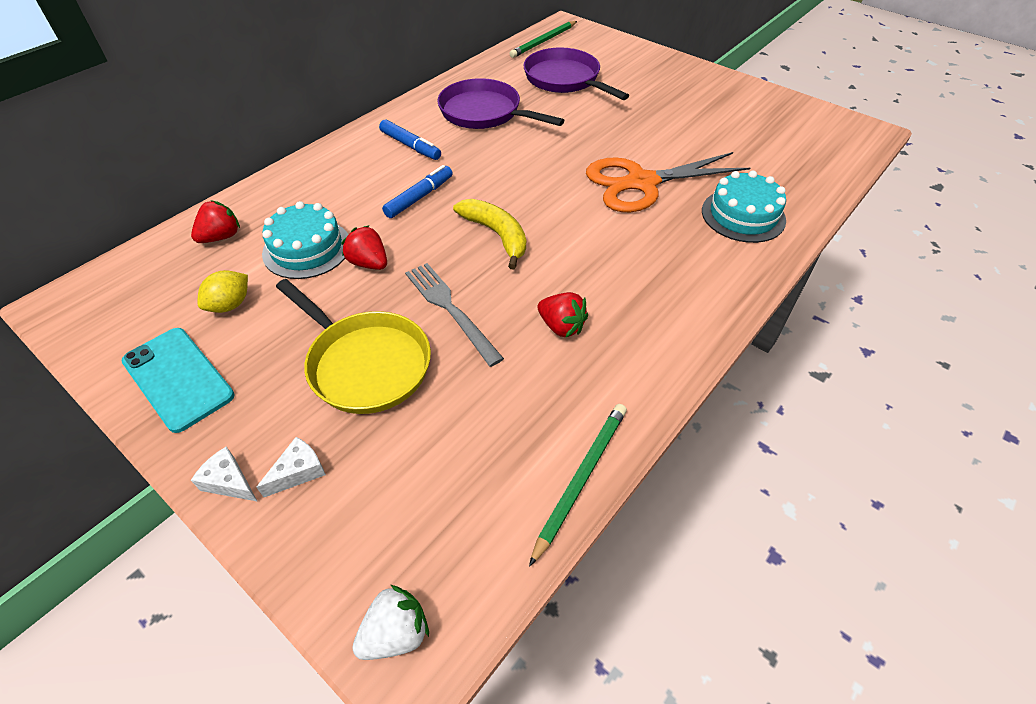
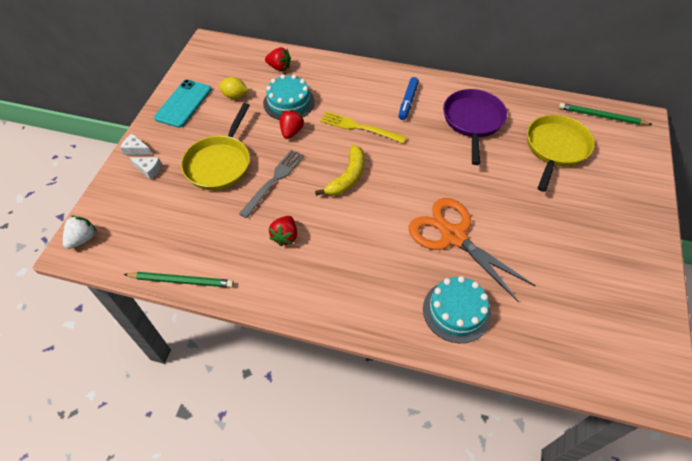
camera: 65 degrees right, 5 degrees up
(229, 482) = (136, 150): white cheese -> white cheese turned 75 degrees counterclockwise
(395, 633) = (83, 239): white strawberry -> white strawberry turned 90 degrees counterclockwise
(419, 197) = (360, 127): blue marker -> yellow fork
(565, 80) = (555, 149): purple pan -> yellow pan

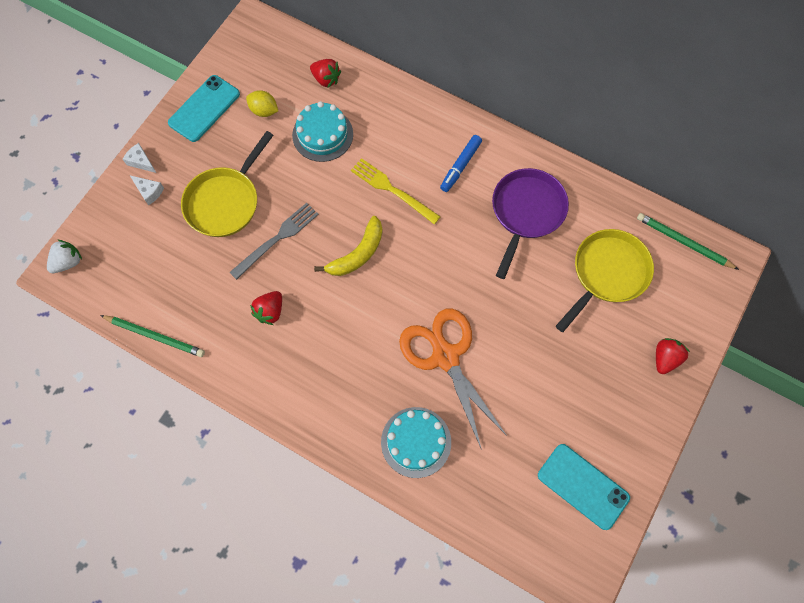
camera: 15 degrees right, 15 degrees up
(291, 132) = (314, 177): red strawberry -> red strawberry (665, 358)
(619, 310) = (583, 486): none -> turquoise phone

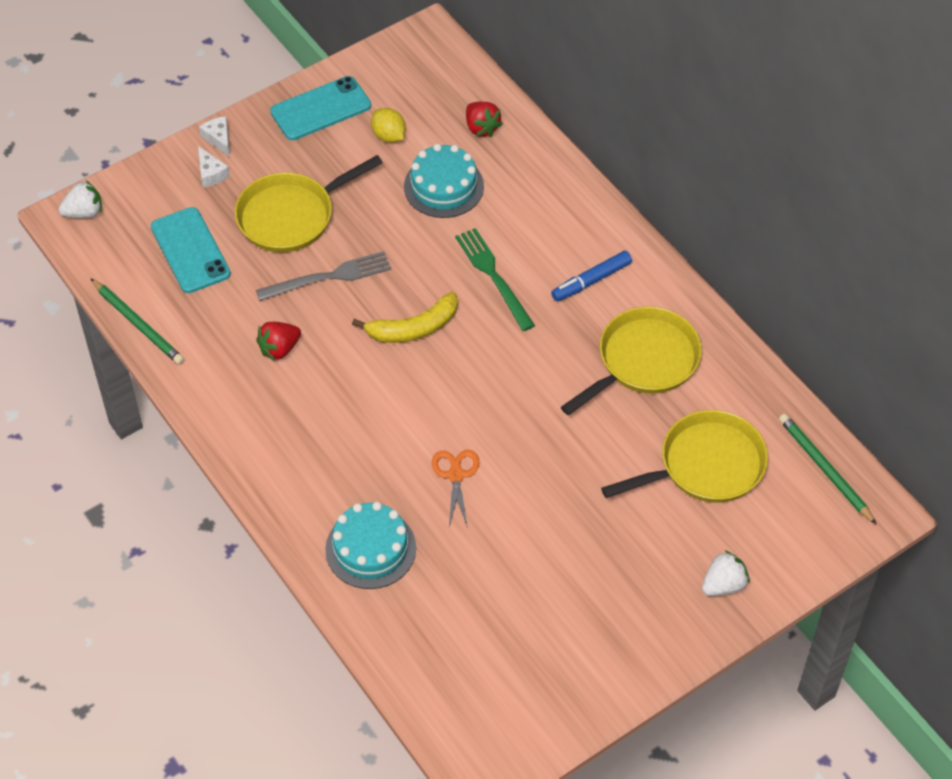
camera: 25 degrees right, 15 degrees down
(392, 190) = (493, 276): yellow fork -> green fork
(445, 356) = (456, 475): orange scissors -> orange scissors, size x0.49
(526, 213) = (643, 361): purple pan -> yellow pan
(583, 486) = (541, 675): turquoise phone -> turquoise phone (190, 250)
(665, 358) = (723, 585): red strawberry -> white strawberry

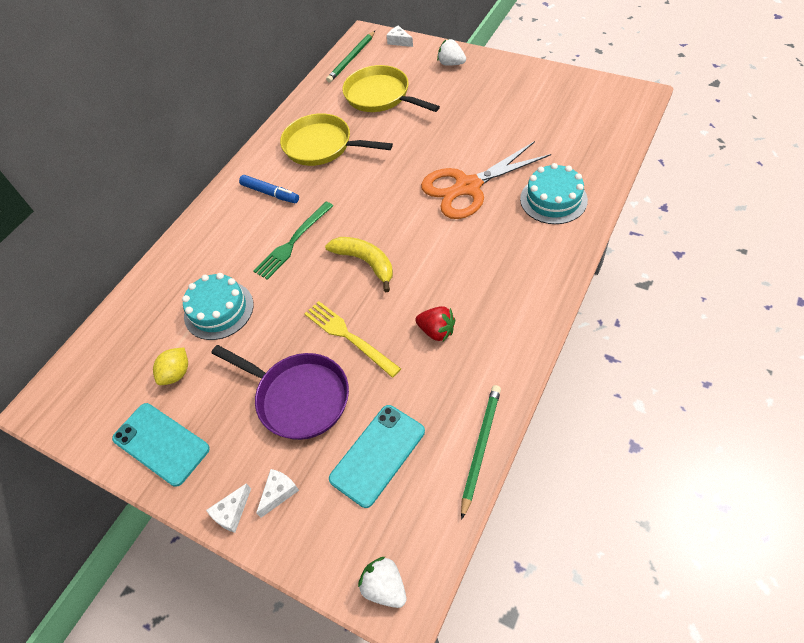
camera: 110 degrees left, 0 degrees up
(291, 216) = (298, 397): yellow pan -> purple pan
(328, 277) = (349, 337): grey fork -> yellow fork
(456, 475) = (467, 187): orange scissors -> orange scissors, size x2.04
(481, 128) = (145, 316): red strawberry -> none
(830, 547) = (399, 41): none -> white cheese

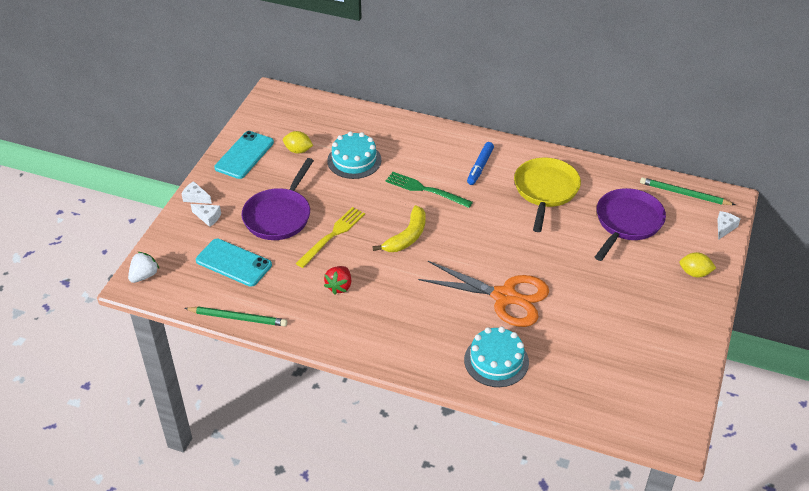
camera: 75 degrees right, 10 degrees down
(381, 96) = (627, 223): yellow pan -> purple pan
(451, 64) = (694, 273): white strawberry -> yellow lemon
(467, 187) = (505, 297): orange scissors -> orange scissors turned 150 degrees clockwise

